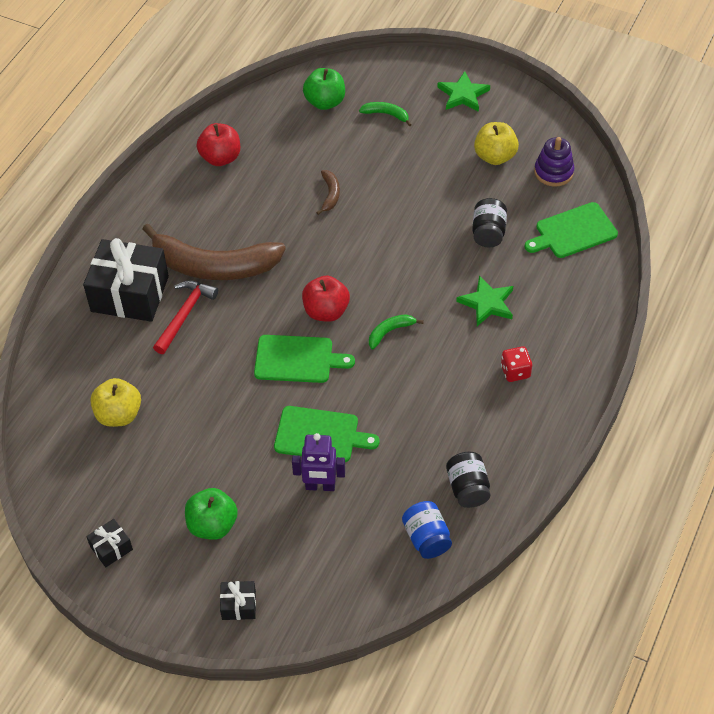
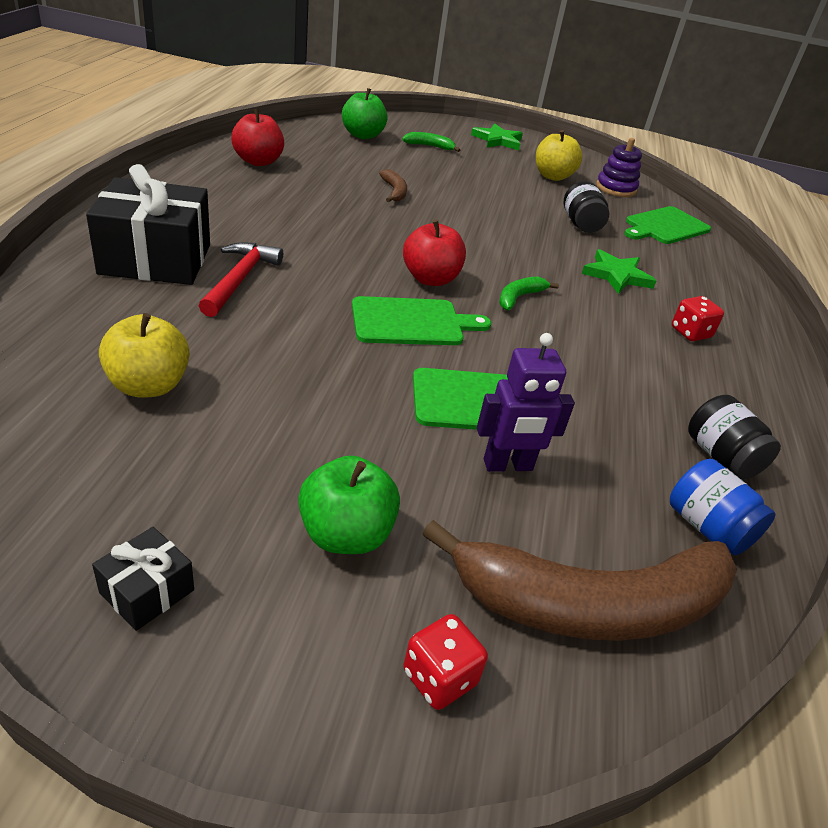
camera: 20 degrees left, 15 degrees down
(213, 266) = (270, 238): brown banana -> brown banana (590, 604)
(239, 605) = (439, 678): black gift -> red dice

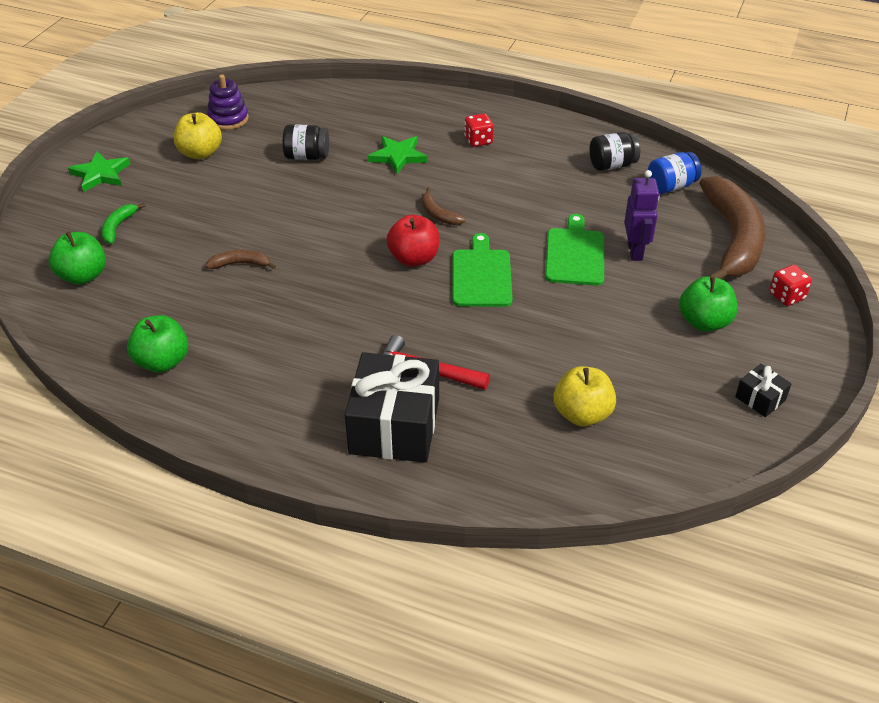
camera: 75 degrees left, 5 degrees up
(258, 161) = (162, 362): red apple -> green apple
(519, 297) = (438, 214): green banana -> brown banana
(665, 226) = (308, 109): green cutting board -> none

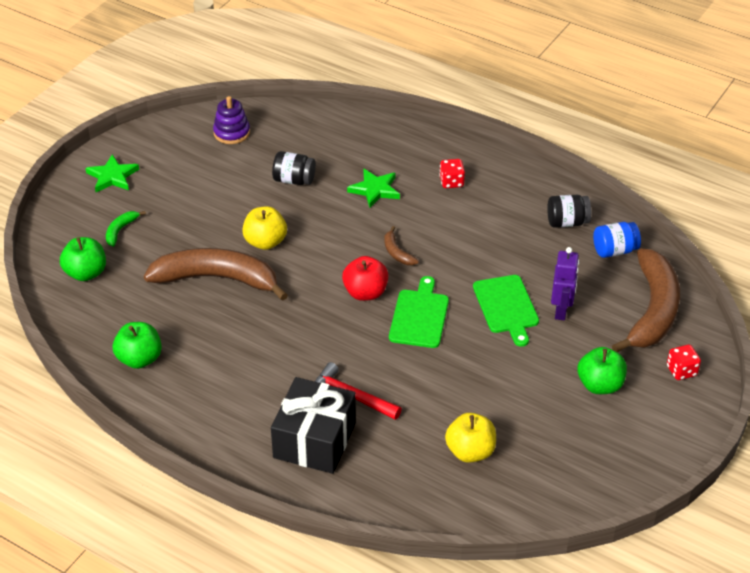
camera: 10 degrees right, 0 degrees up
(200, 153) = (201, 165): yellow apple -> yellow apple (265, 242)
(241, 264) = (217, 279): brown banana -> brown banana, size x2.44
(575, 254) = (506, 307): green cutting board -> green cutting board turned 150 degrees clockwise
(760, 399) = (624, 459): black gift -> none

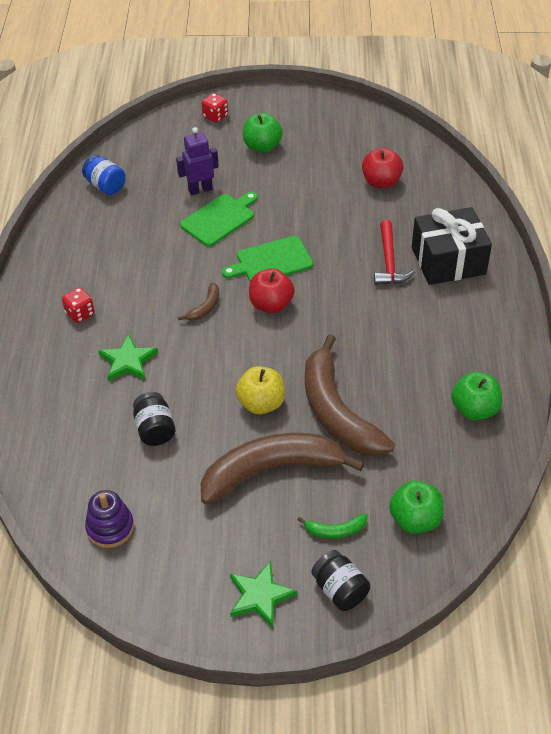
camera: 120 degrees left, 5 degrees up
(470, 452) = (381, 182): yellow apple -> red apple
(567, 222) = (87, 223): black jar -> black jar (340, 590)
(653, 311) = (162, 146): brown banana -> brown banana (271, 470)

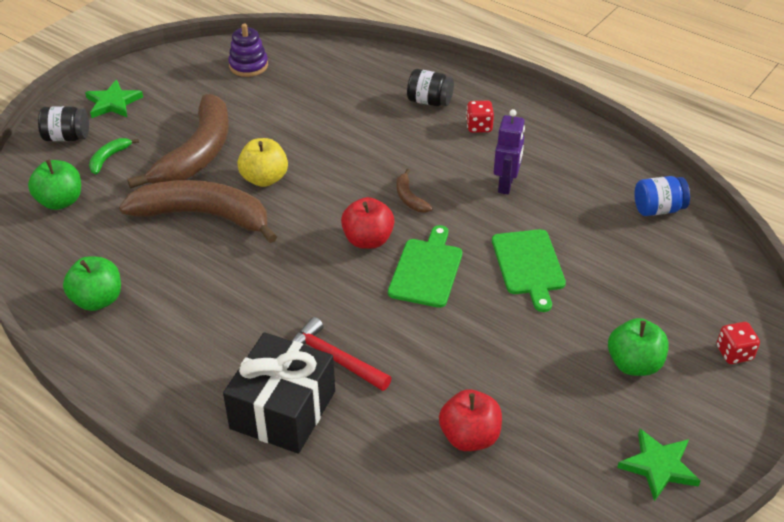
camera: 125 degrees right, 5 degrees down
(128, 361) = (393, 130): green star -> green star (658, 466)
(155, 429) = (307, 116): black jar -> black jar (429, 101)
(200, 189) = (592, 273): purple robot -> purple robot (506, 185)

